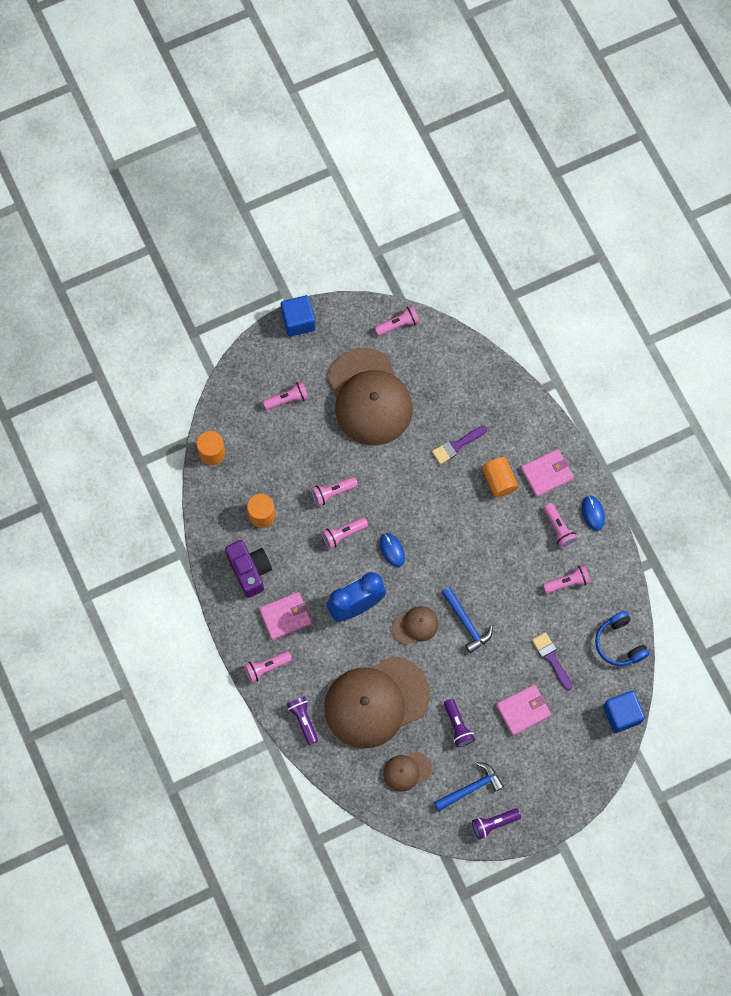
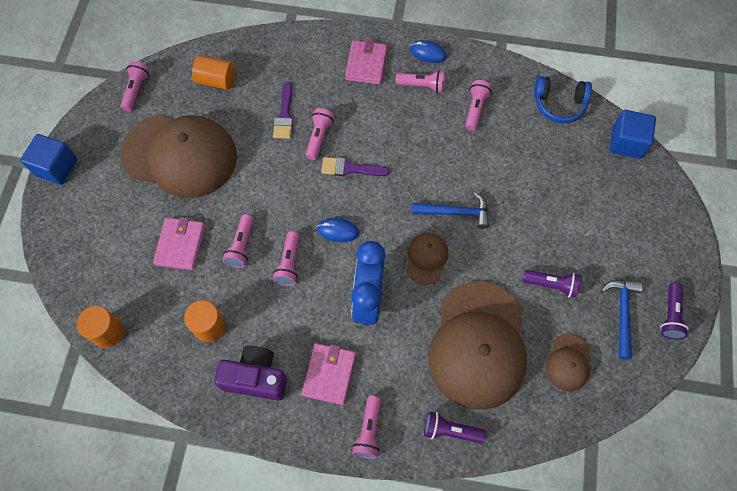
camera: 55 degrees left, 5 degrees down
(287, 399) = (119, 225): pink flashlight -> pink flashlight (319, 137)
(499, 481) = (343, 103): orange cylinder -> orange cylinder (216, 80)
(523, 710) = (572, 218): pink wallet -> pink wallet (180, 245)
(551, 658) = (537, 165): purple brush -> purple brush (350, 168)

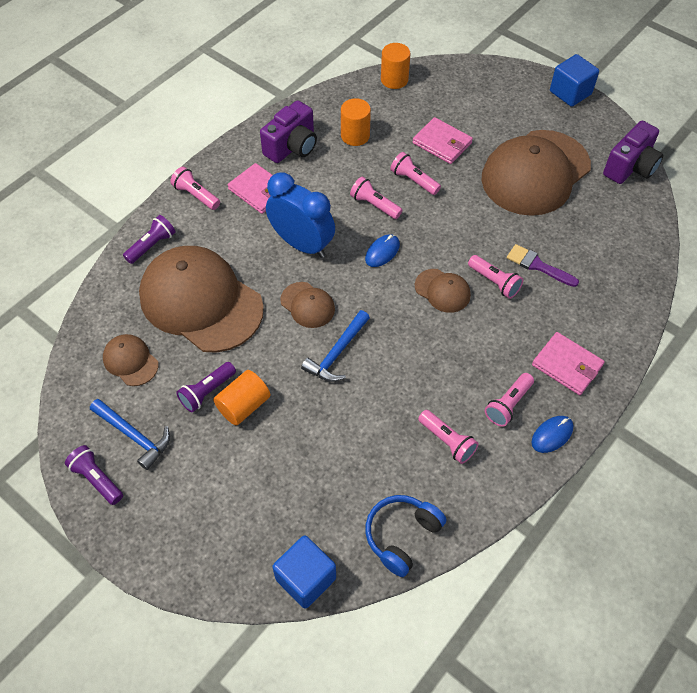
camera: 120 degrees right, 10 degrees down
(136, 90) = (630, 167): pink flashlight -> purple camera
(216, 80) = (611, 229): orange cylinder -> orange cylinder (243, 405)
(350, 168) = (442, 291): purple brush -> brown cap

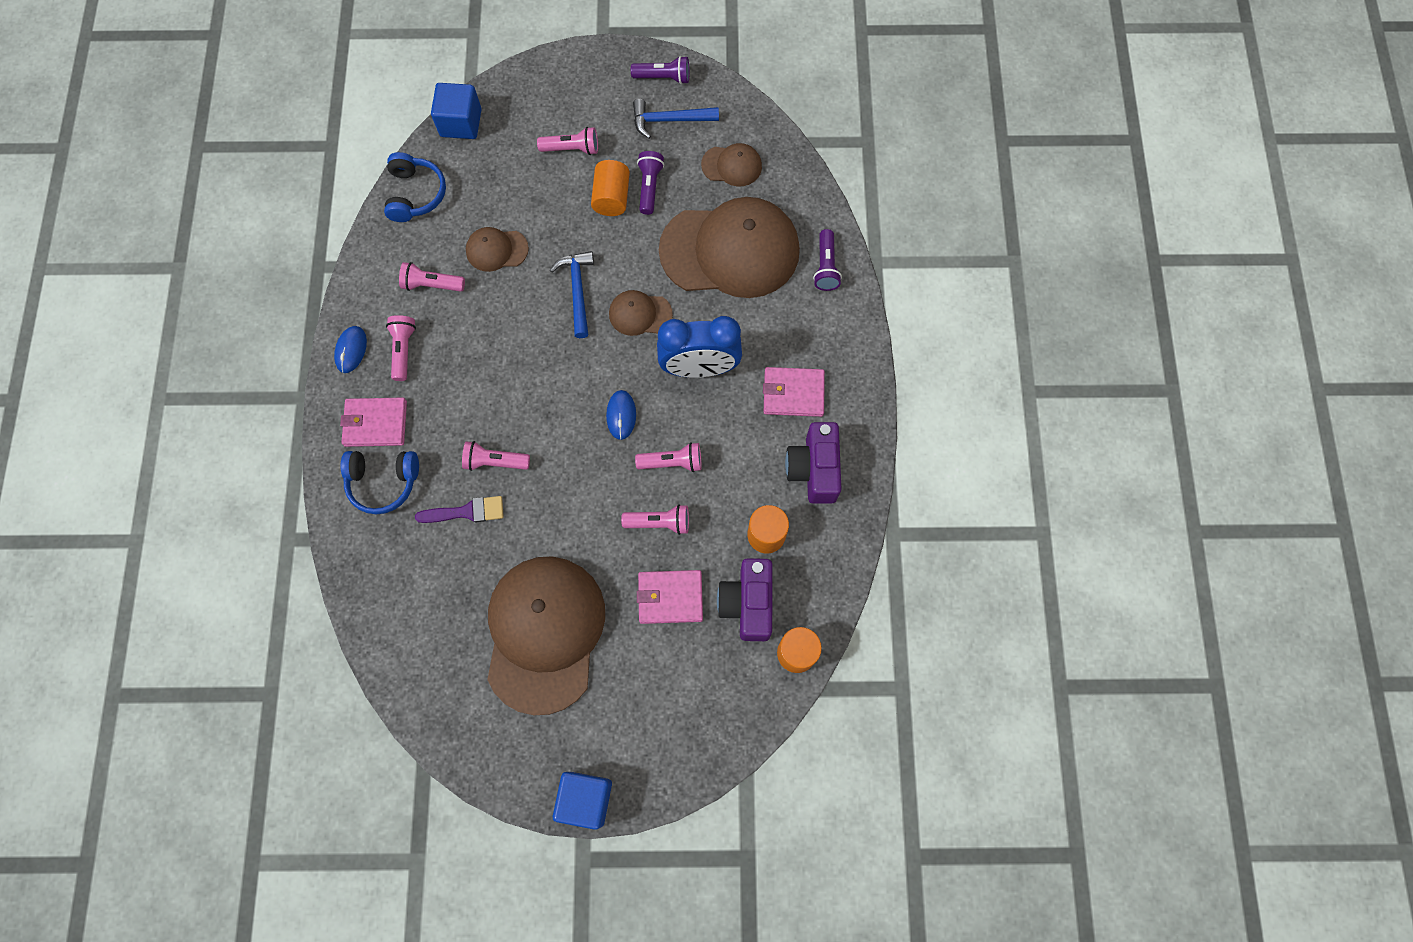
camera: 140 degrees right, 15 degrees up
(196, 195) = (843, 343): pink flashlight -> pink flashlight (572, 149)
(442, 291) = (535, 416): brown cap -> brown cap (496, 250)
(587, 322) = (383, 482): none -> blue headphones
(630, 167) = (448, 724): purple camera -> purple camera (747, 603)

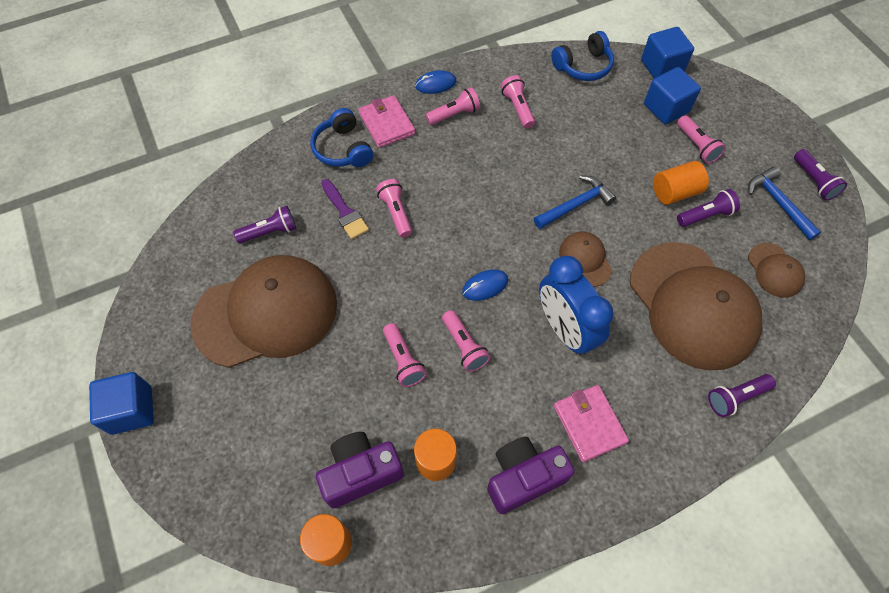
camera: 65 degrees right, 10 degrees down
(449, 597) = (270, 232): none -> purple flashlight
(496, 250) = (573, 135): brown cap -> none
(513, 149) = (666, 108): none -> blue cube
(670, 597) = (338, 400): pink wallet -> none

